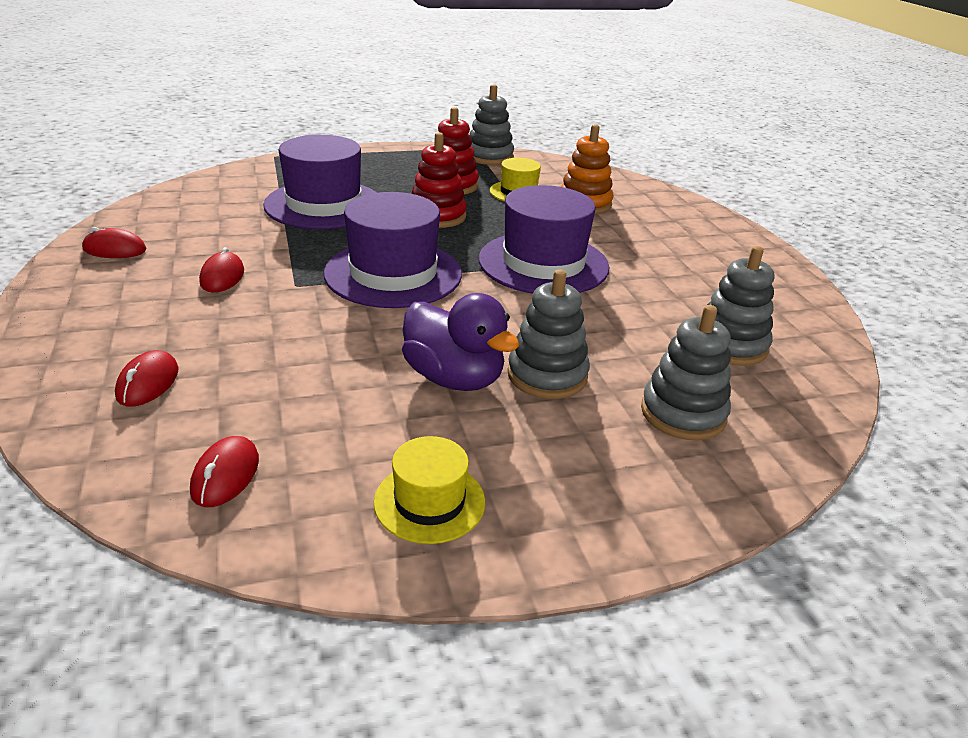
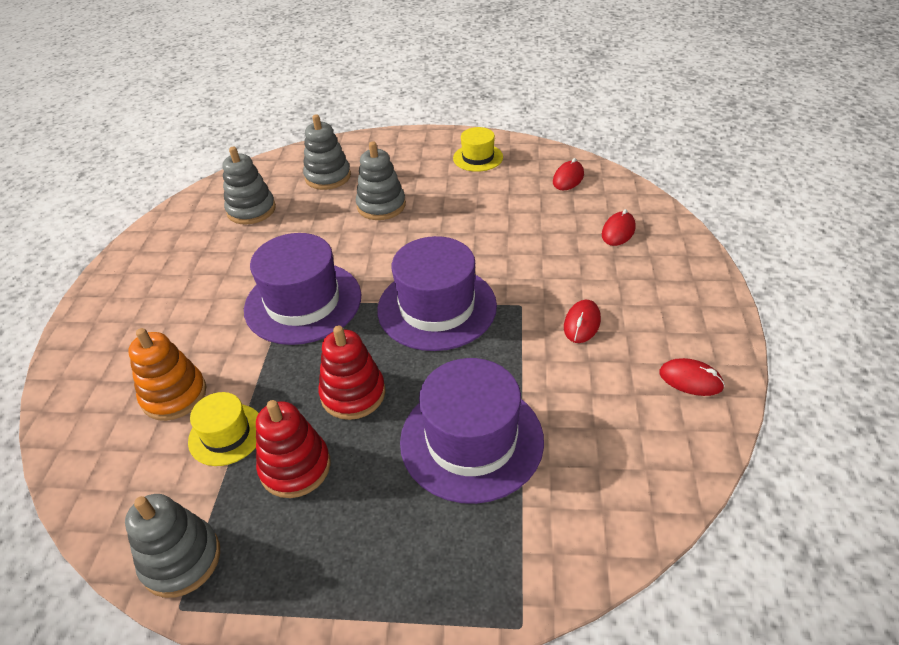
camera: 155 degrees left, 10 degrees up
(454, 378) = (436, 211): purple duck -> none

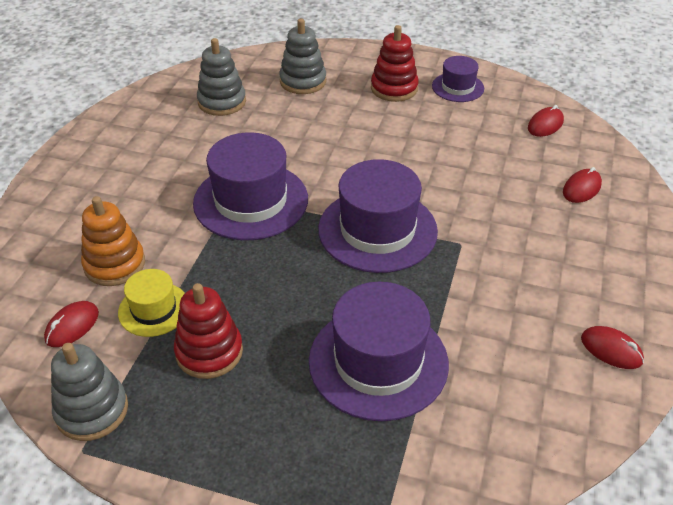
camera: 10 degrees right, 0 degrees up
(353, 394) = (277, 296): red stacking toy -> red stacking toy (394, 88)
(381, 206) = (348, 120): grey stacking toy -> none
(478, 157) = (458, 87): yellow hat -> purple hat
(582, 324) = (517, 274): red mouse -> red mouse (72, 326)

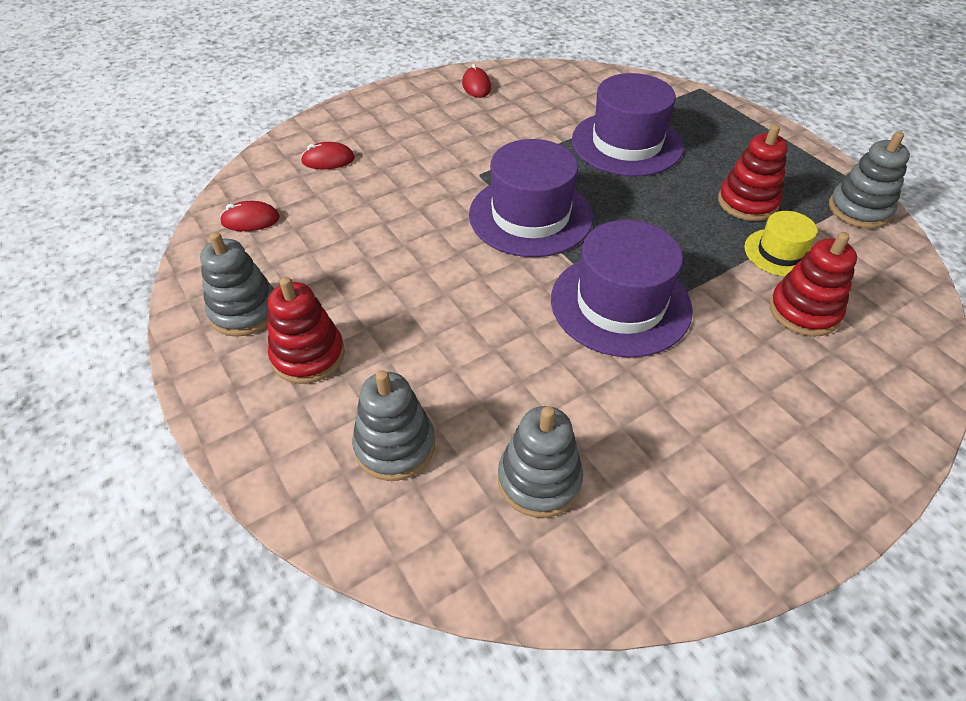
camera: 140 degrees left, 5 degrees up
(72, 326) = (863, 275): red mouse -> none
(114, 264) = (804, 311): orange stacking toy -> red stacking toy
(458, 87) = (244, 311): purple hat -> grey stacking toy

